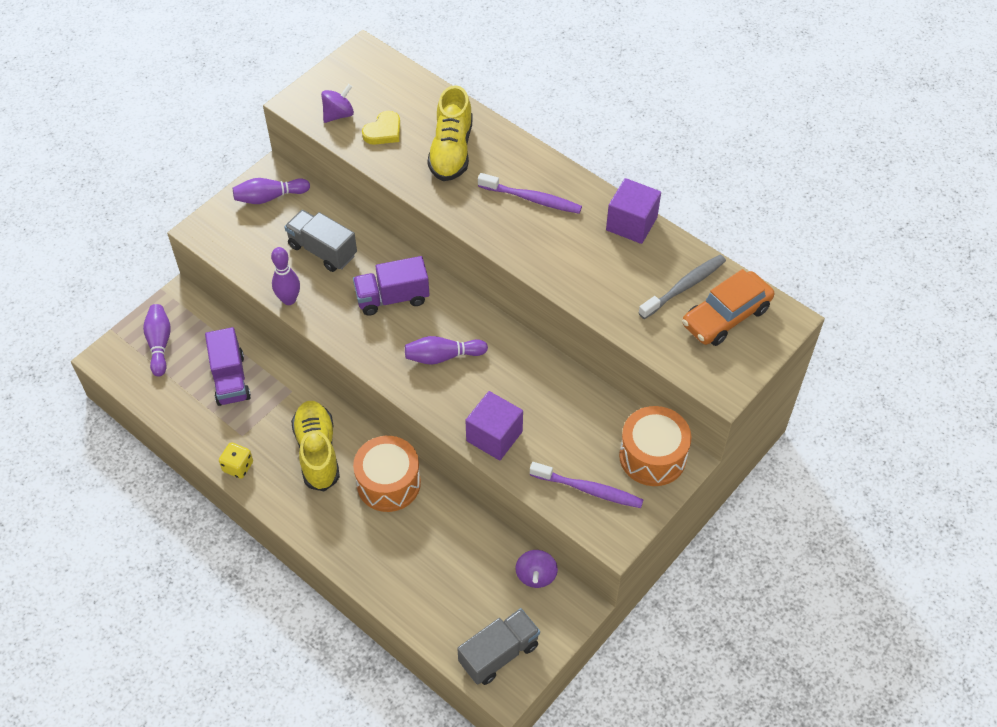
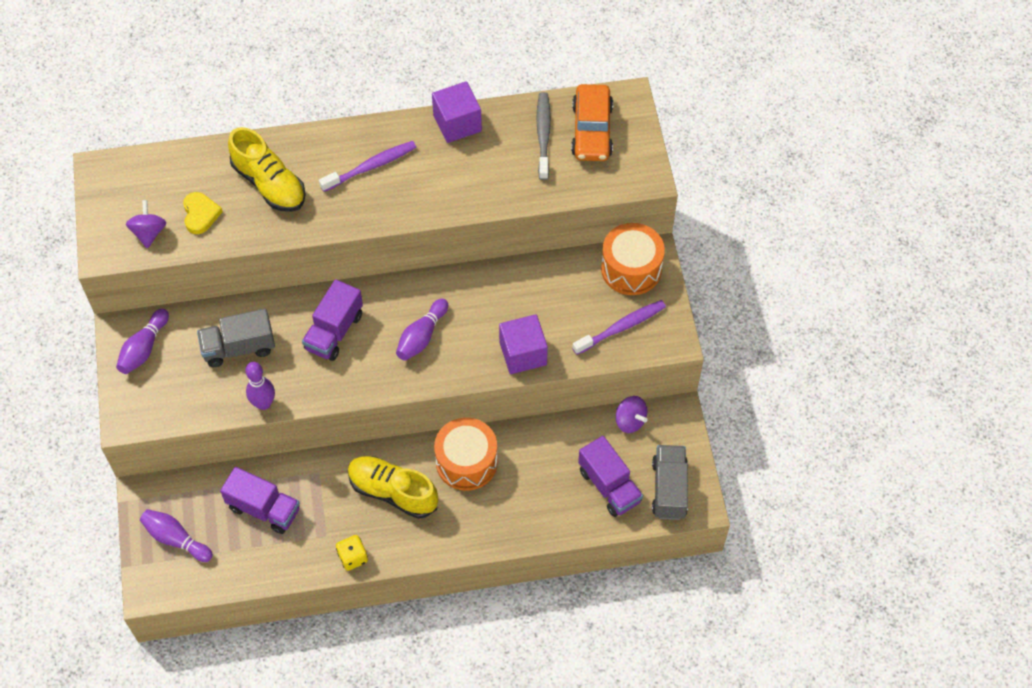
camera: 50 degrees left, 5 degrees up
(460, 604) = (609, 486): none -> purple truck

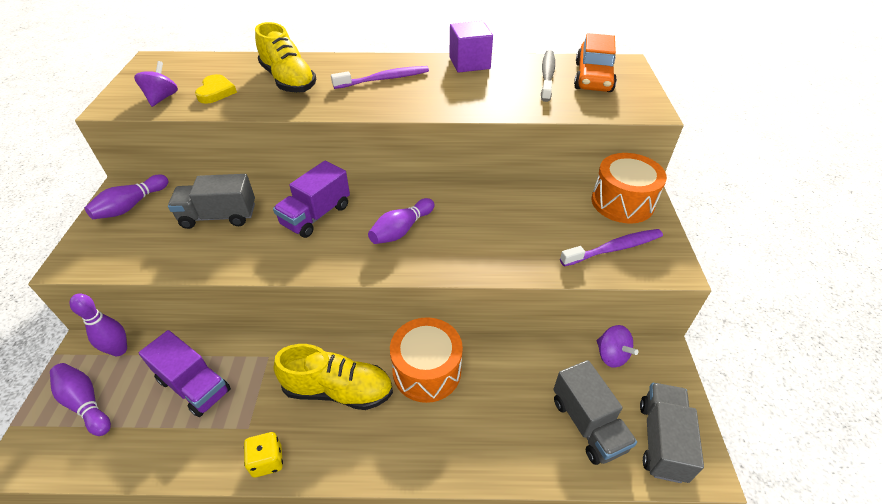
camera: 10 degrees right, 15 degrees down
(264, 404) = (217, 266): purple bowling pin -> purple bowling pin (119, 350)
(393, 492) = (338, 390): yellow shoe -> yellow shoe turned 150 degrees clockwise
(523, 353) = (504, 258): purple cube -> none
(609, 486) = (588, 424): purple truck -> grey truck

